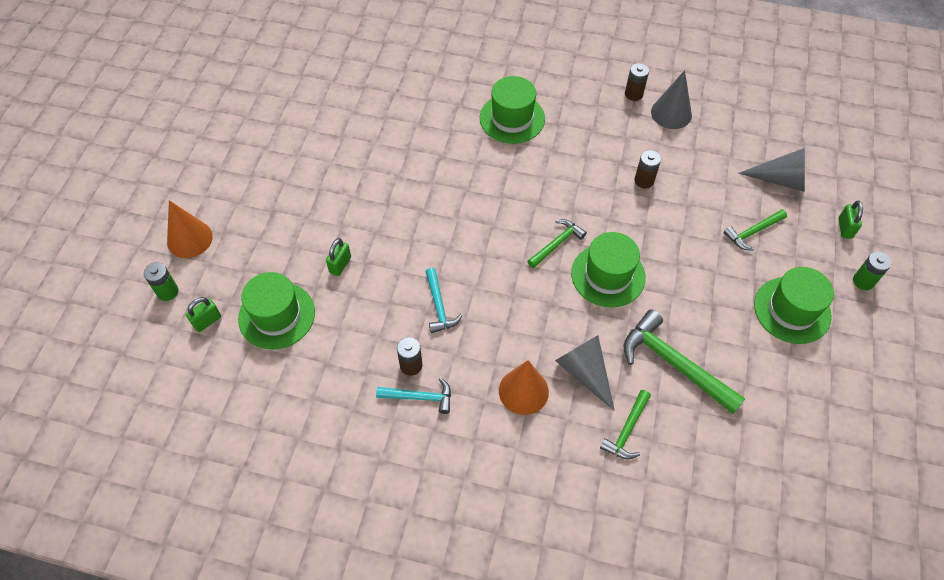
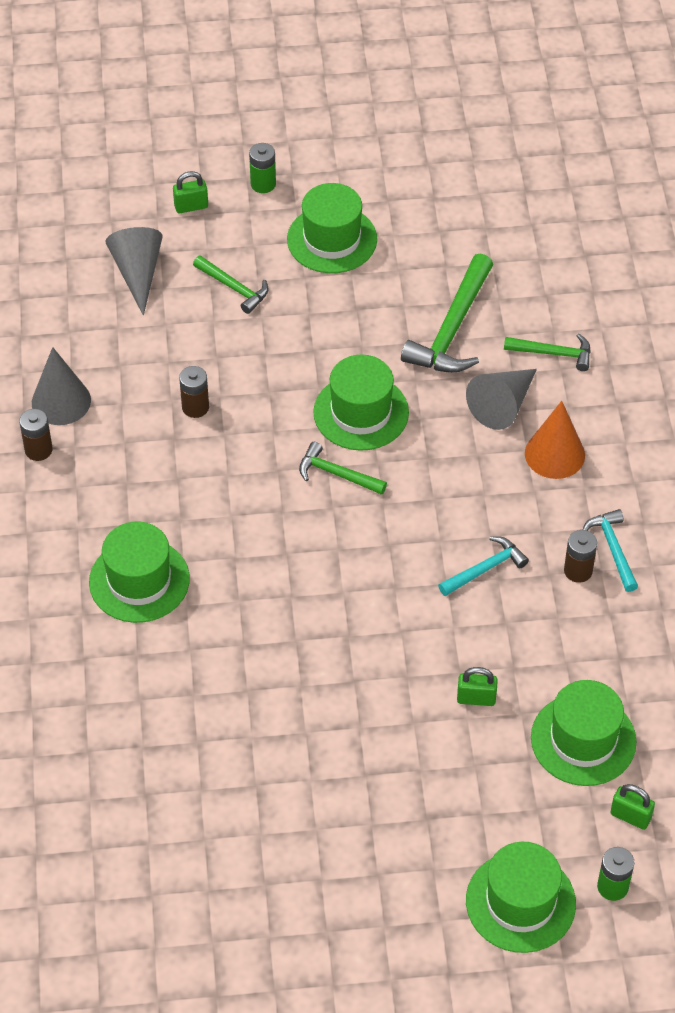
camera: 110 degrees left, 5 degrees down
(189, 239) = (520, 902): orange cone -> green hat

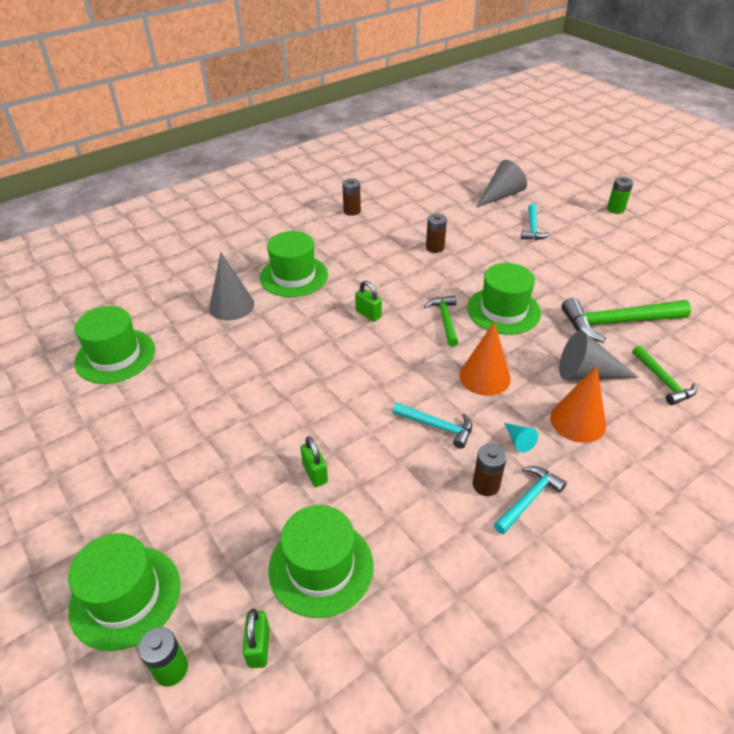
camera: 60 degrees right, 10 degrees down
(61, 401) = (390, 205): grey cone -> grey cone (231, 305)
(191, 206) = (566, 194): green padlock -> green padlock (368, 314)
(234, 288) = (532, 228): green hammer -> turquoise hammer
(332, 239) = (614, 247): green hat -> green hat (115, 356)
(447, 491) = (484, 377): none -> orange cone
(546, 515) = (518, 441): none -> turquoise cone

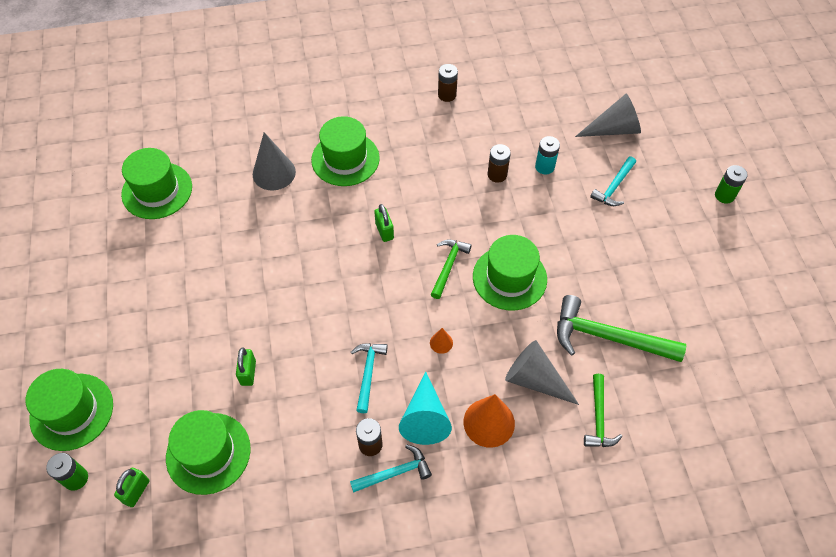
camera: 25 degrees right, 15 degrees up
(437, 426) = (368, 373): turquoise hammer -> turquoise hammer turned 135 degrees counterclockwise
(468, 232) = (544, 167): none -> turquoise battery
(484, 377) = (441, 343): orange cone -> orange cone, size x0.48
(518, 441) = (425, 418): turquoise cone -> turquoise cone, size x2.09

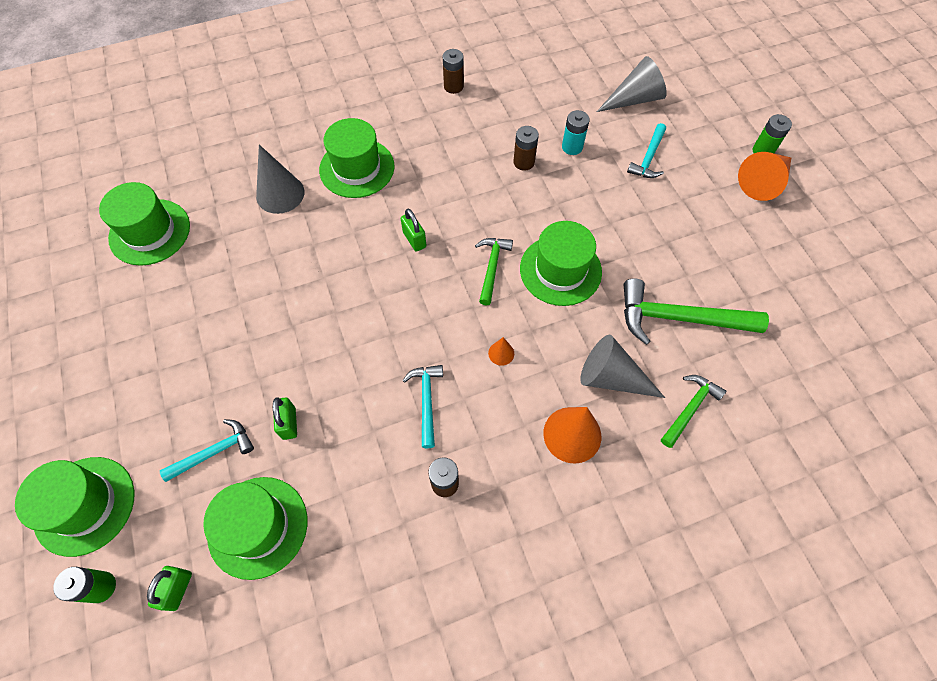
camera: 10 degrees left, 5 degrees up
(394, 473) = (478, 511): turquoise hammer -> turquoise hammer (214, 452)
(425, 418) = (500, 441): turquoise cone -> none
(598, 418) = (689, 408): green hammer -> green hammer turned 135 degrees counterclockwise
(717, 224) = (763, 182): none -> orange cone

